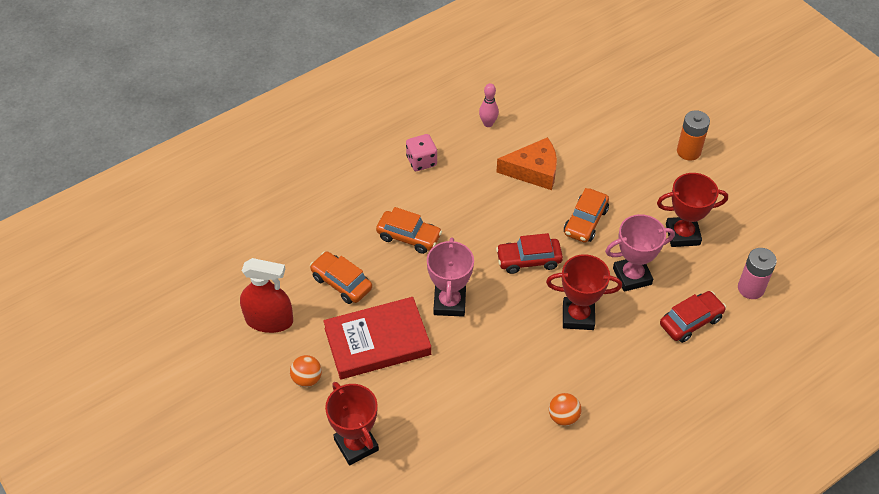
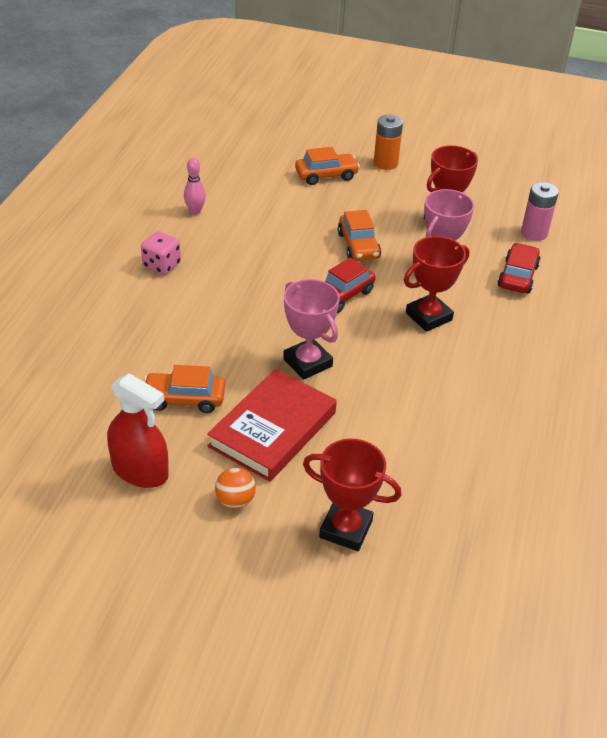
camera: 40 degrees left, 10 degrees down
(269, 320) = (140, 471): red spray bottle -> red spray bottle turned 60 degrees clockwise
(409, 237) = (212, 329): orange car -> orange car (326, 175)
(534, 170) = (274, 229): orange cheese -> none
(563, 417) = (500, 398): orange ball -> none

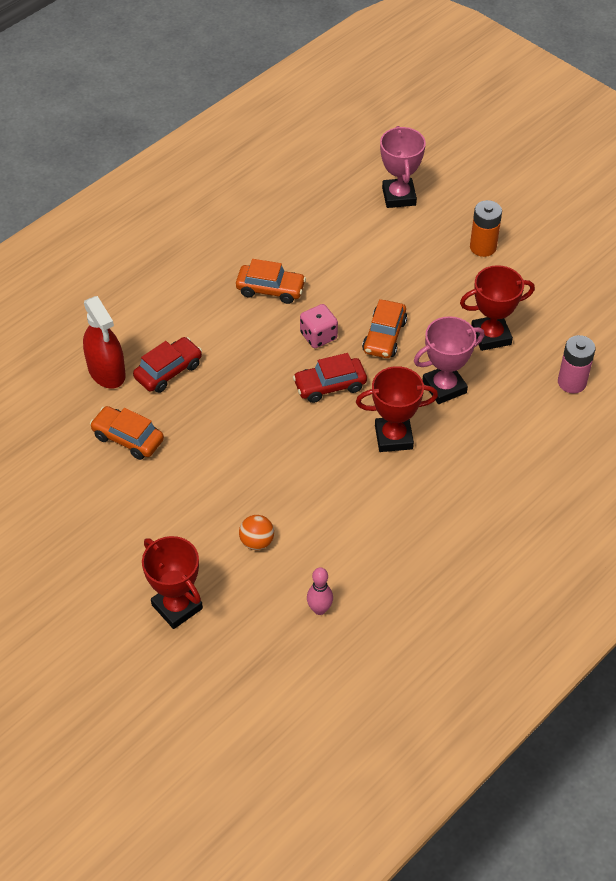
camera: 30 degrees right, 10 degrees up
(140, 471) = (54, 490): red spray bottle -> red spray bottle (106, 371)
(161, 265) = (192, 295): pink dice -> pink dice (318, 336)
(195, 211) = (259, 245): pink bowling pin -> pink bowling pin (319, 609)
(235, 500) = (109, 546): orange ball -> orange ball (257, 541)
(272, 429) = (180, 495): red book -> none
(307, 363) = (251, 443): pink trophy -> pink trophy (399, 196)
(326, 175) = (412, 243): orange car -> orange car (270, 289)
(517, 276) = (514, 425): red car -> red car (168, 371)

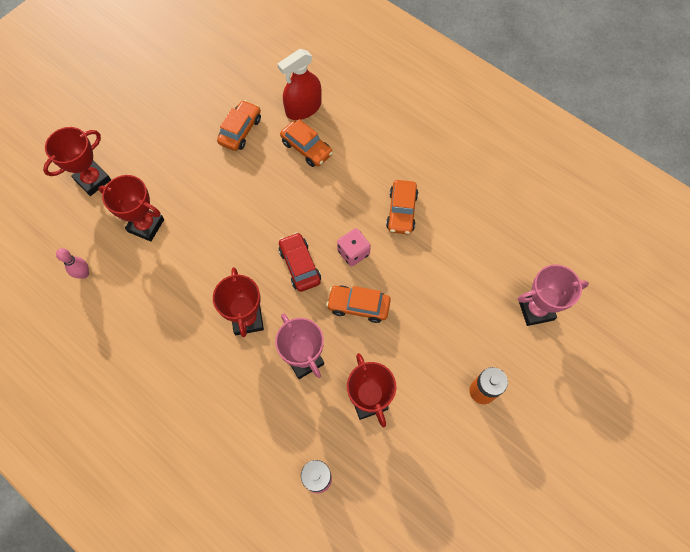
camera: 85 degrees right, 15 degrees up
(168, 371) = (306, 148): red car -> orange car
(257, 541) = (146, 225): orange ball -> red trophy

